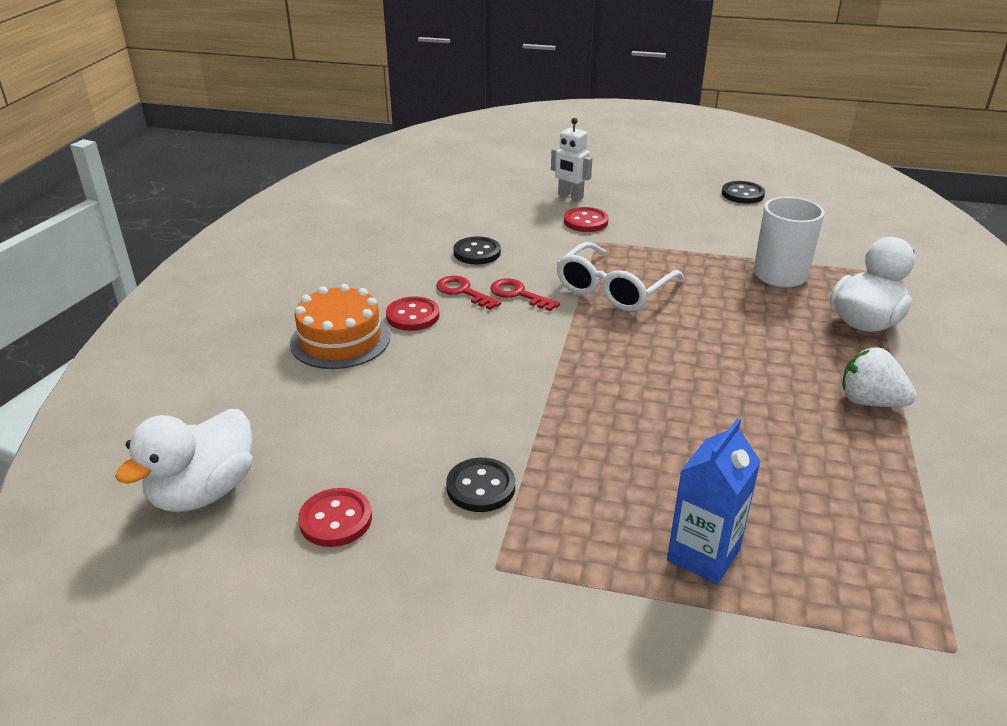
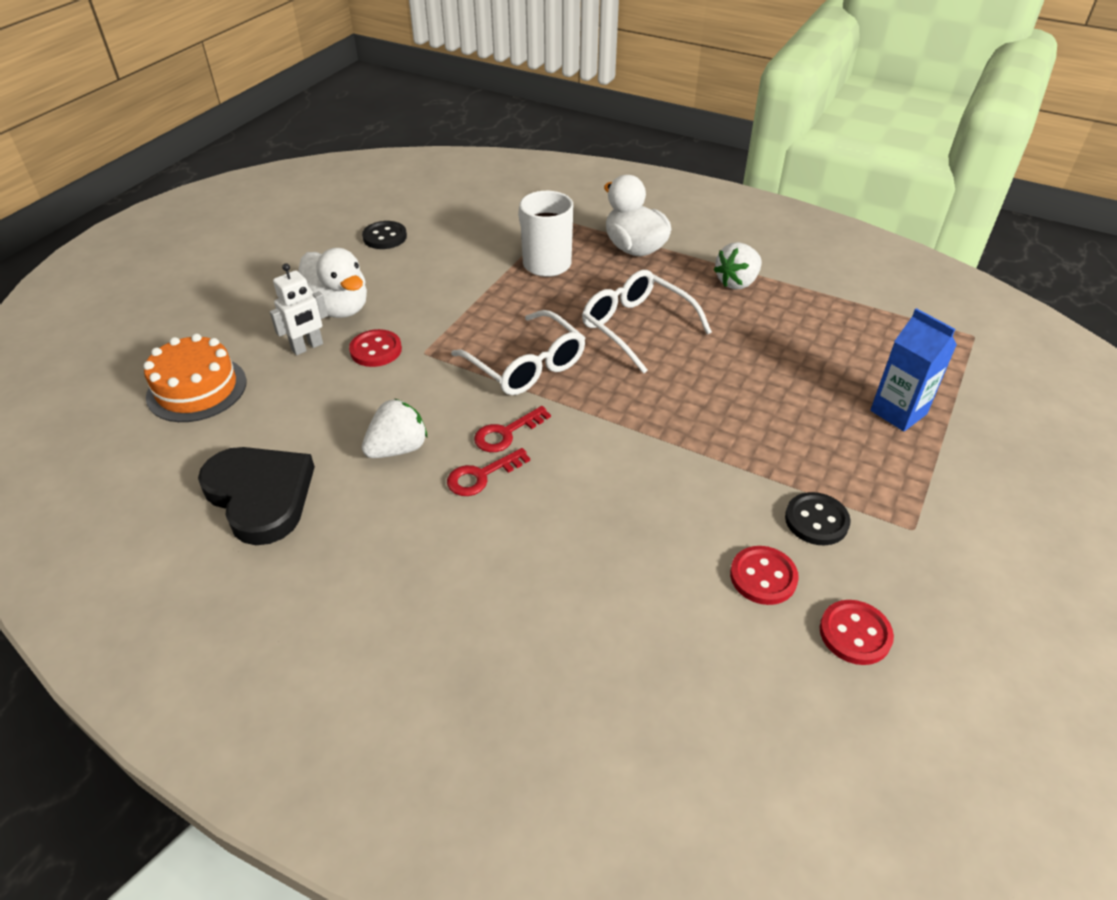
camera: 75 degrees left, 10 degrees up
(204, 492) = (807, 753): white duck -> white duck (338, 308)
(340, 340) = (543, 601): orange cake -> orange cake (197, 389)
(409, 215) = (260, 495): none -> black heart
(413, 316) = (515, 527): red button -> red button (763, 577)
(477, 252) = (398, 449): black button -> white strawberry
(719, 341) = (636, 327): none -> white glasses

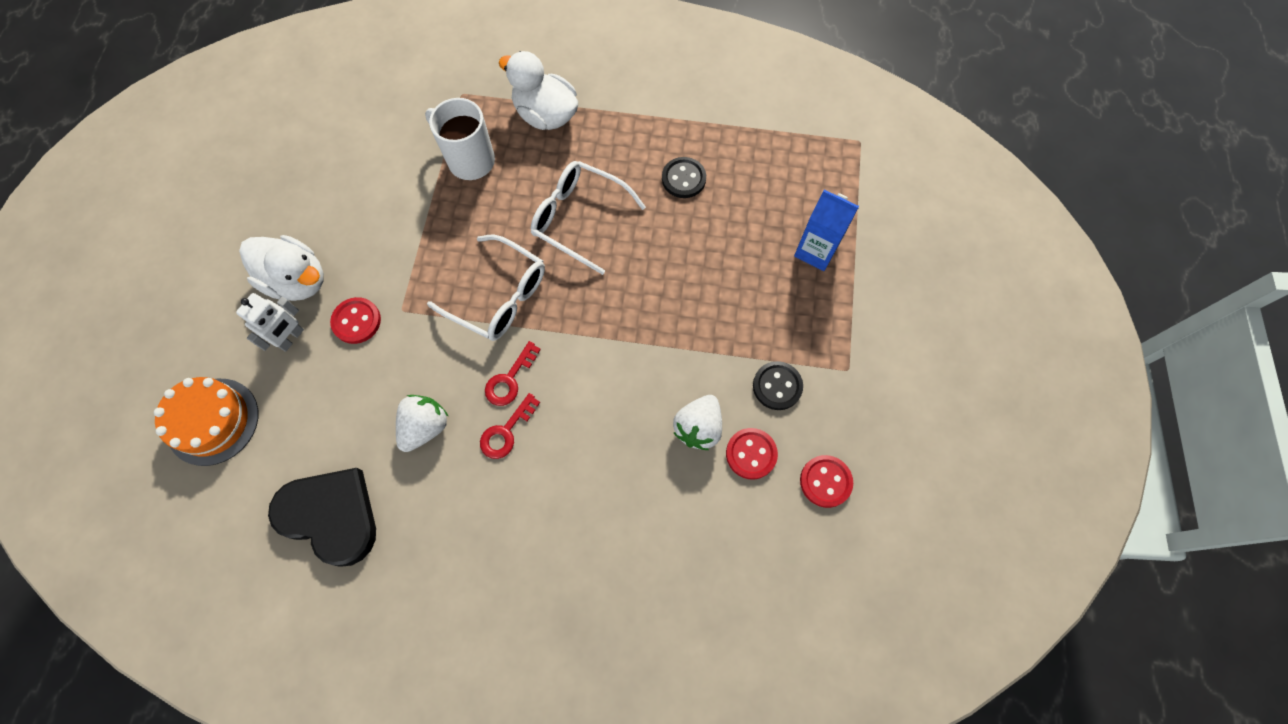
camera: 20 degrees left, 25 degrees up
(385, 237) = (299, 170): black button -> black button (683, 179)
(737, 282) = (650, 134): white strawberry -> white strawberry (698, 427)

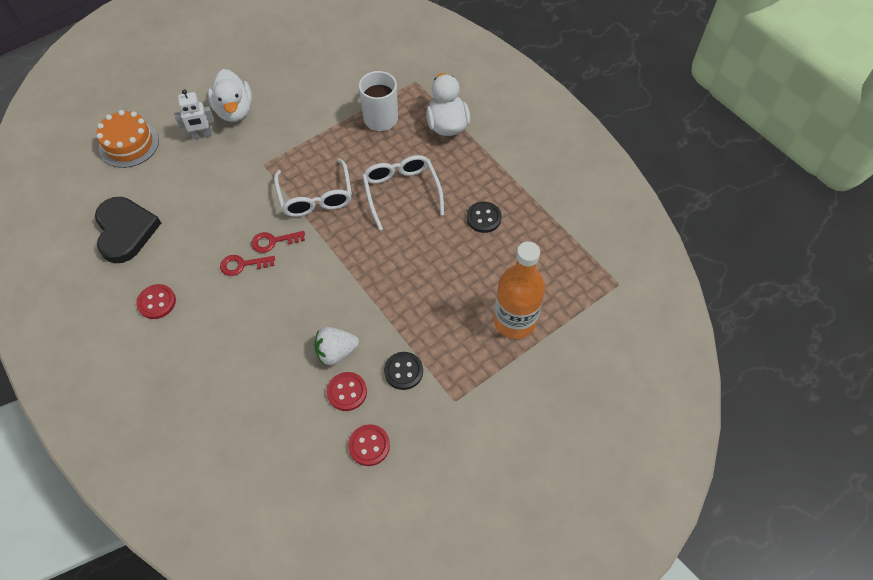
camera: 45 degrees right, 10 degrees down
(356, 321) = (238, 152): red button -> red button (157, 302)
(425, 427) = (210, 228): white strawberry -> none
(816, 251) = (514, 321): blue carton -> orange bottle

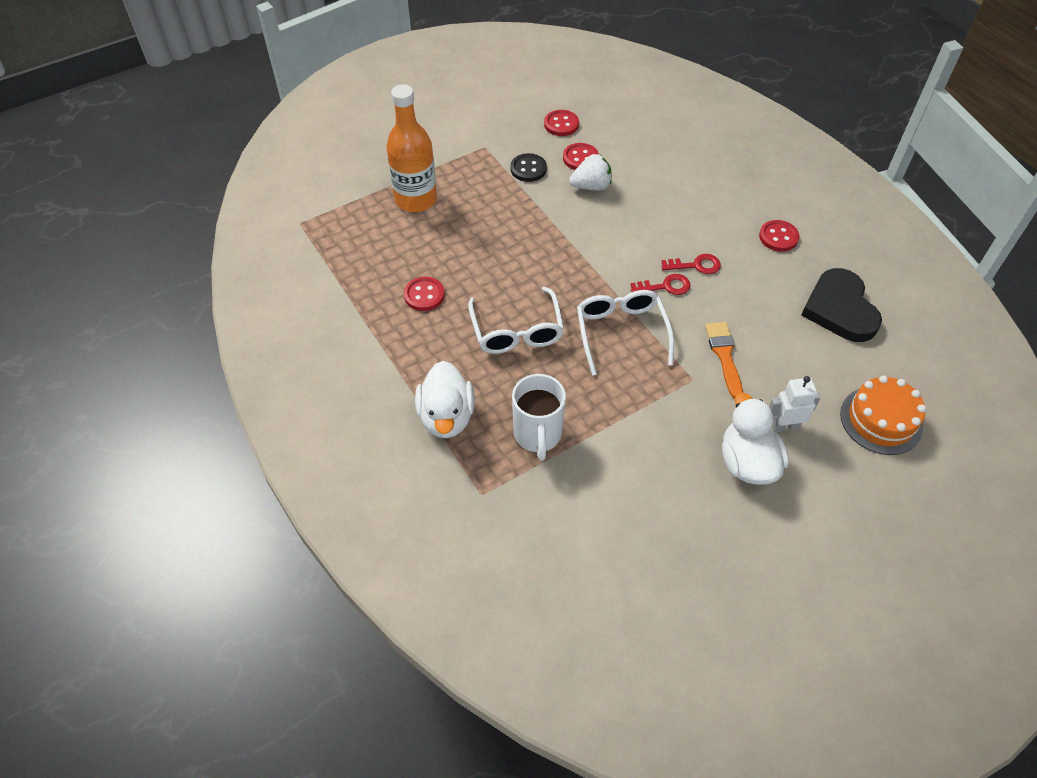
camera: 175 degrees left, 5 degrees down
(234, 184) = (724, 355): none -> orange brush
(483, 218) = (424, 295): black button -> red button

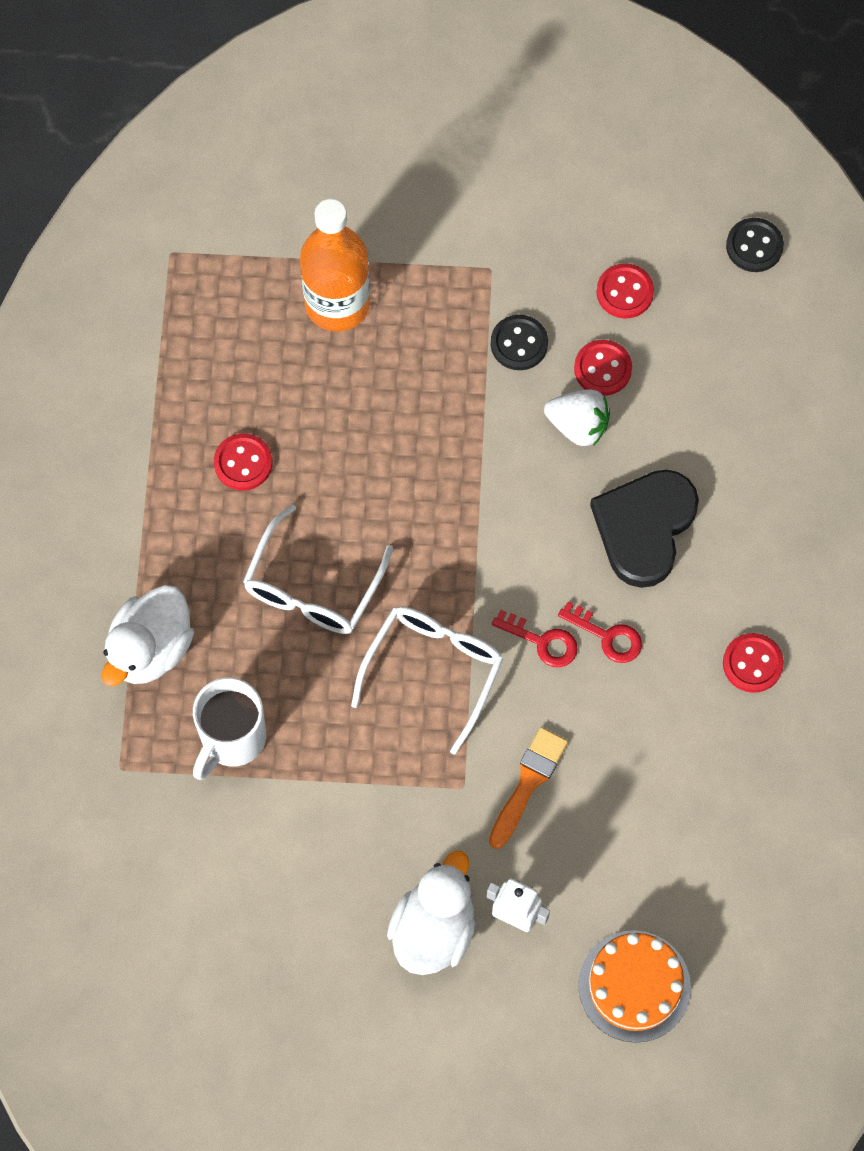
camera: 35 degrees right, 15 degrees up
(605, 79) = (754, 246): none -> black button
(840, 309) = (730, 816): black heart -> black heart (644, 527)

